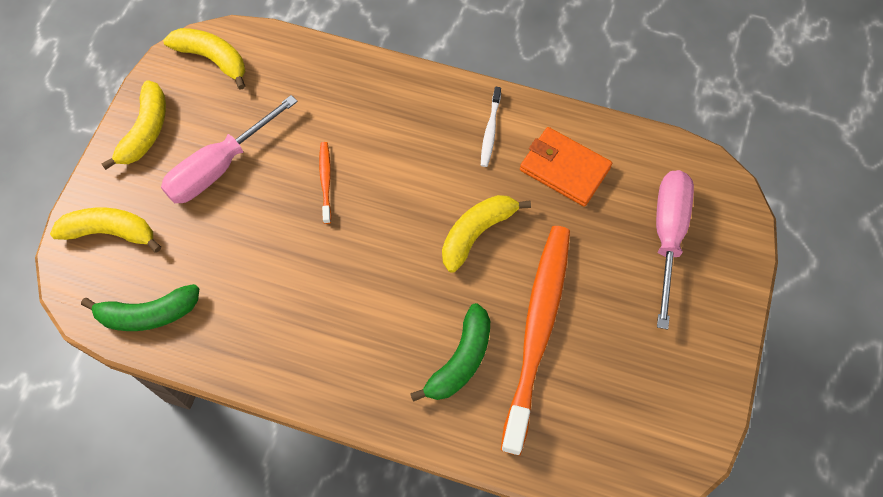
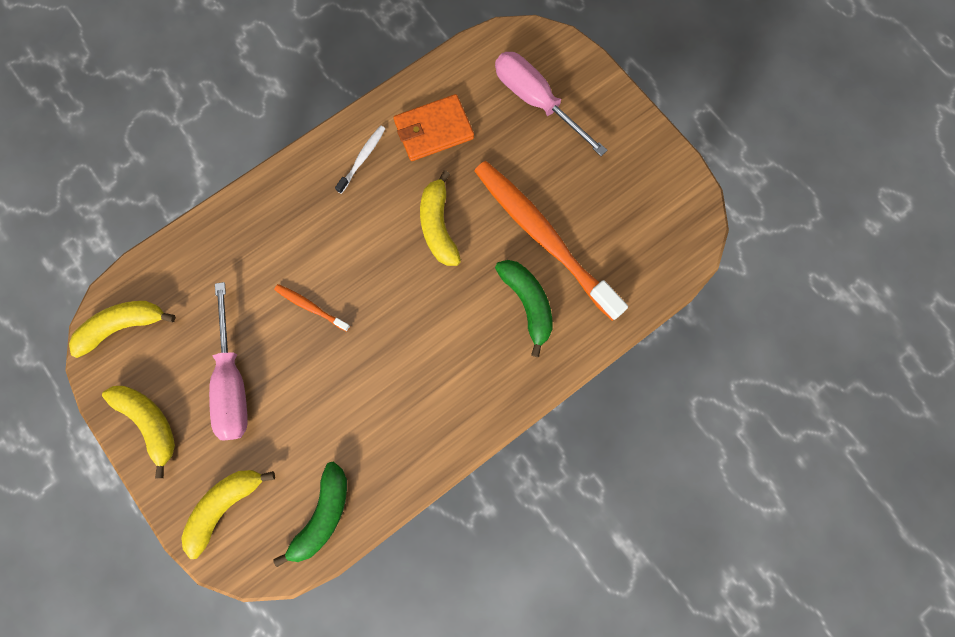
camera: 55 degrees left, 10 degrees up
(490, 130) = (362, 159): white toothbrush -> white toothbrush turned 105 degrees counterclockwise

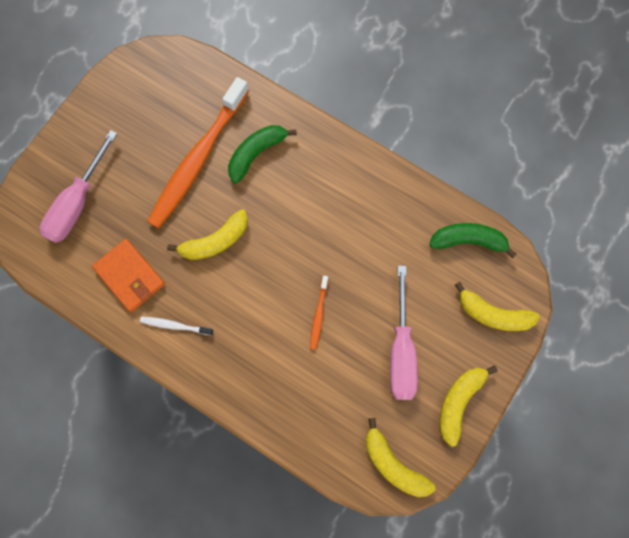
camera: 110 degrees left, 0 degrees up
(232, 382) = (401, 350): pink screwdriver -> pink screwdriver turned 120 degrees clockwise

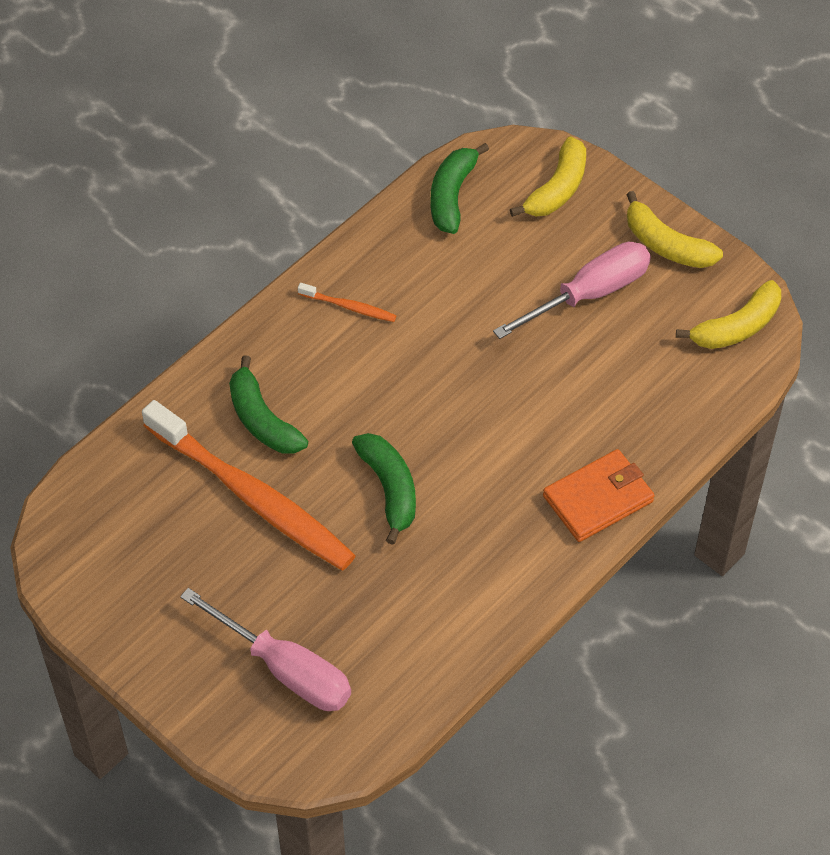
camera: 80 degrees left, 20 degrees down
(130, 276) = (421, 607): orange wallet -> orange wallet (598, 499)
(175, 325) = (509, 555): white toothbrush -> none
(215, 241) = (389, 489): yellow banana -> green banana
(319, 314) = (523, 378): orange toothbrush -> orange toothbrush (349, 307)
(401, 350) = (589, 294): pink screwdriver -> pink screwdriver turned 45 degrees counterclockwise

